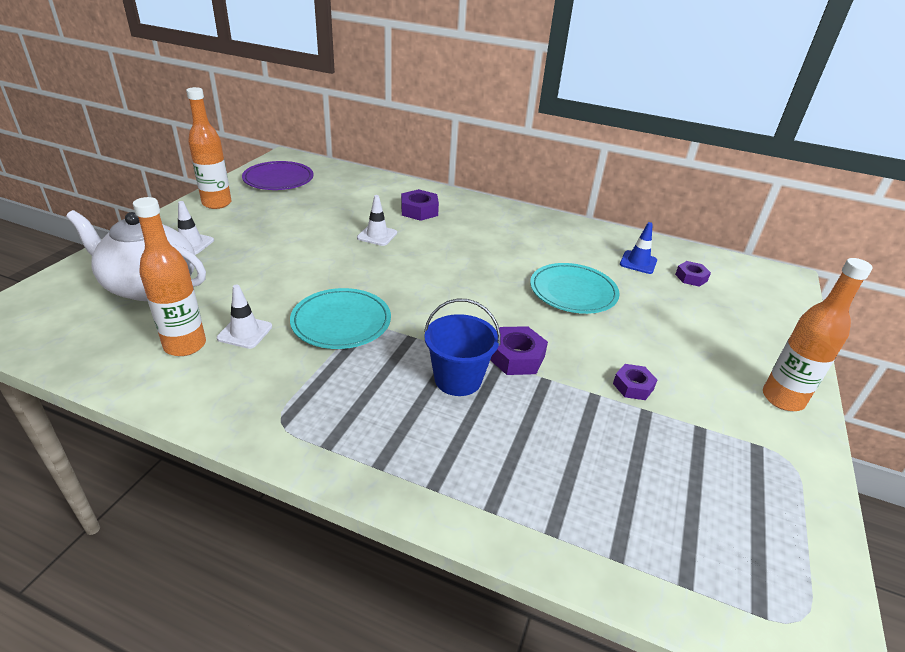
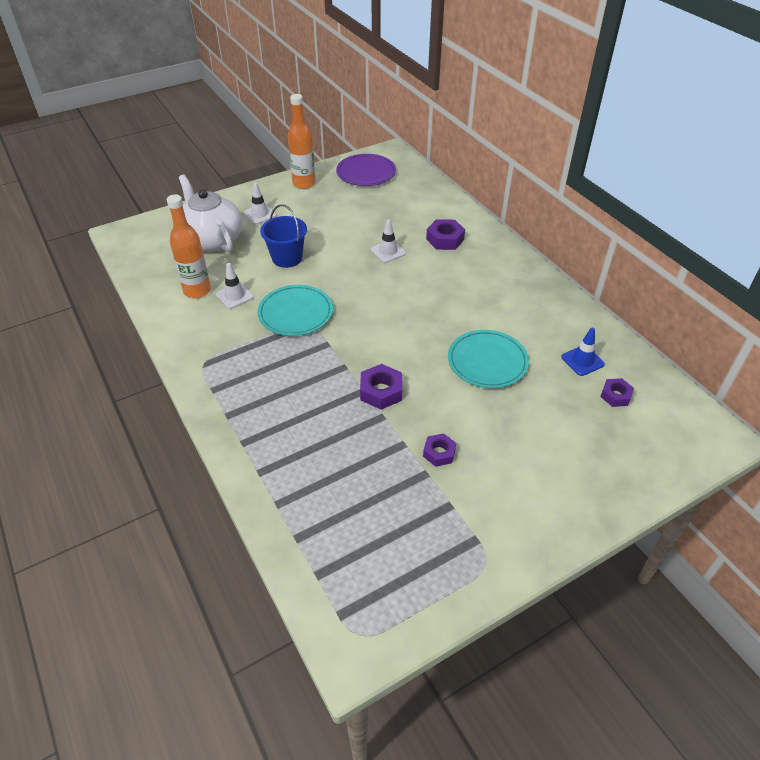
camera: 40 degrees right, 10 degrees up
(458, 379) = (325, 387): blue bucket -> blue bucket (287, 258)
(782, 399) = (548, 524): orange bottle -> none

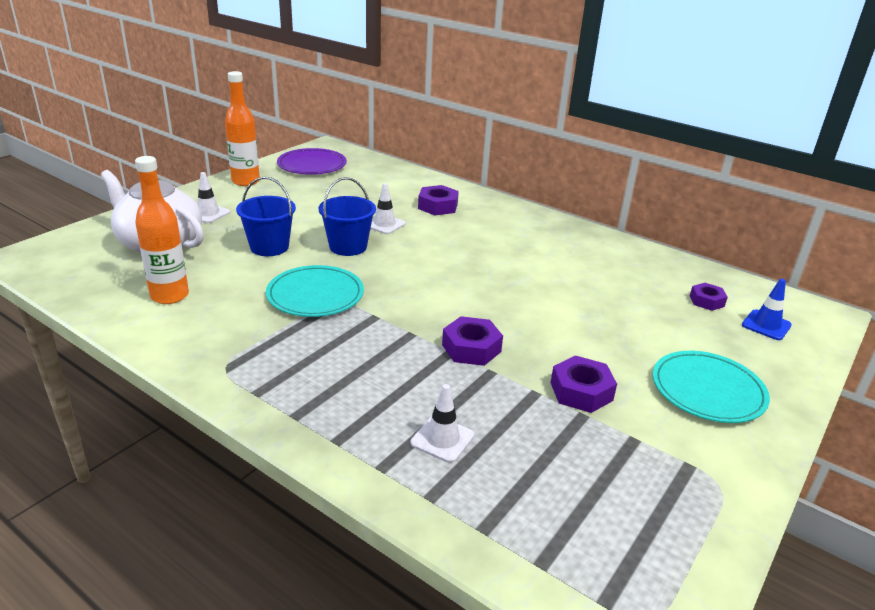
camera: 25 degrees left, 15 degrees down
(235, 296) = (225, 292): white traffic cone -> white traffic cone (442, 439)
(346, 270) = (348, 247): none -> blue bucket
(439, 453) = (581, 391): purple nut -> purple nut, size x1.50
(487, 361) = (563, 298): turquoise plate -> turquoise plate (708, 390)
(582, 361) = (652, 279): blue traffic cone -> blue traffic cone (766, 325)

